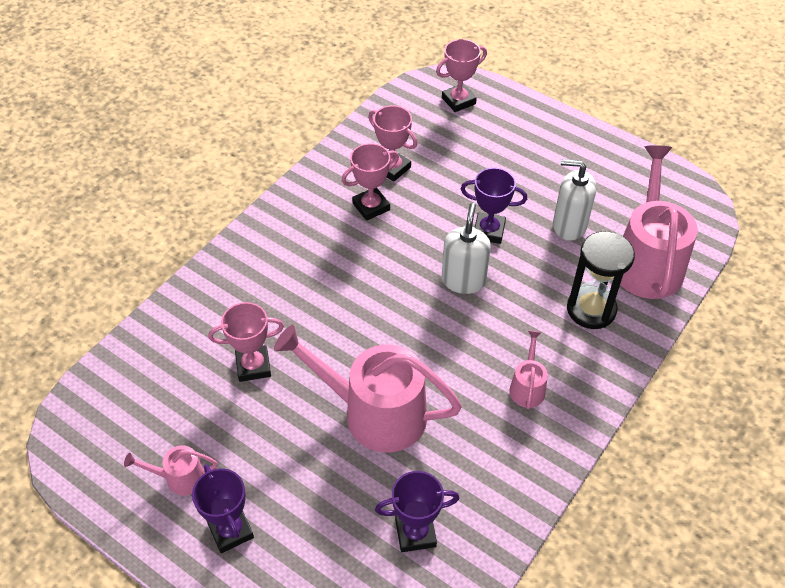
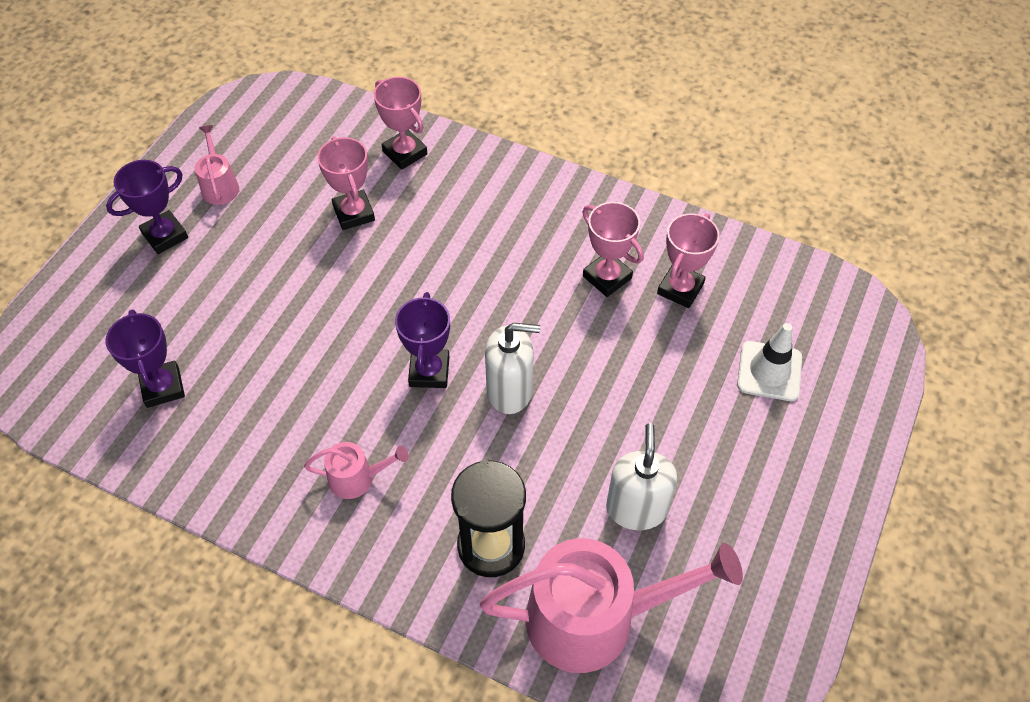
camera: 80 degrees right, 5 degrees up
(375, 413) = (306, 329): pink watering can -> none
(458, 101) = (839, 346): pink trophy -> pink trophy (405, 153)
(472, 138) = (769, 371): none -> white traffic cone
(489, 231) = (600, 410): purple trophy -> purple trophy (429, 371)

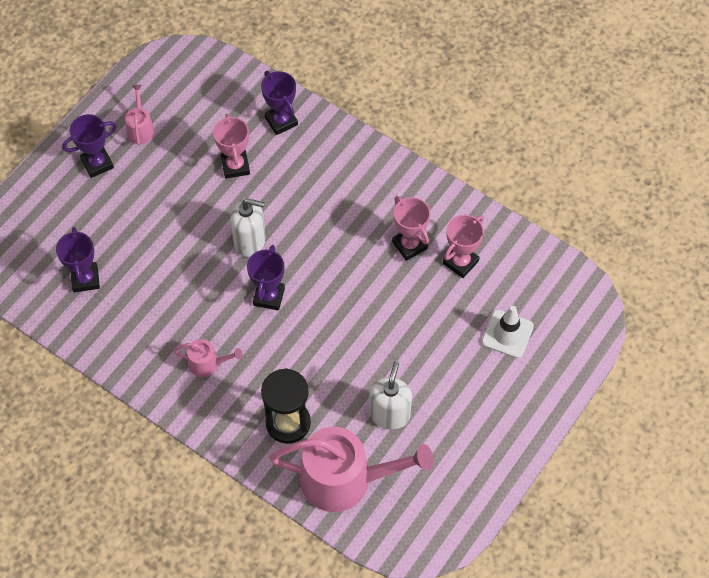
camera: 10 degrees right, 5 degrees up
(405, 153) = (281, 121): pink trophy -> purple trophy
(510, 391) = (322, 319): white soap dispenser -> white soap dispenser (250, 241)

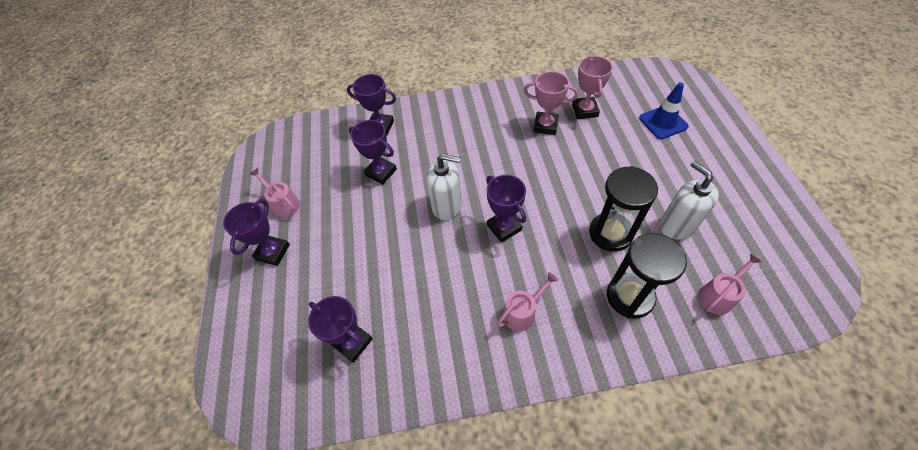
camera: 40 degrees left, 5 degrees down
(235, 166) = (381, 172): pink trophy -> purple trophy
(250, 241) = (447, 206): white soap dispenser -> white soap dispenser turned 45 degrees clockwise
(335, 373) = (610, 233): none -> black hourglass
(345, 480) = (718, 296): pink watering can -> pink watering can, size x0.46
(507, 334) = (663, 122): white traffic cone -> blue traffic cone

